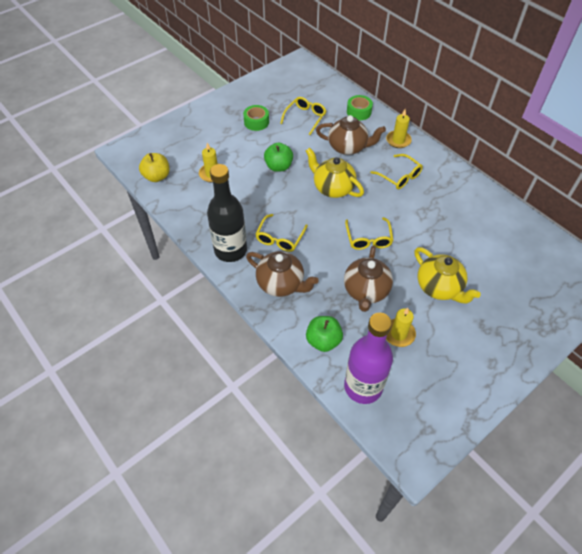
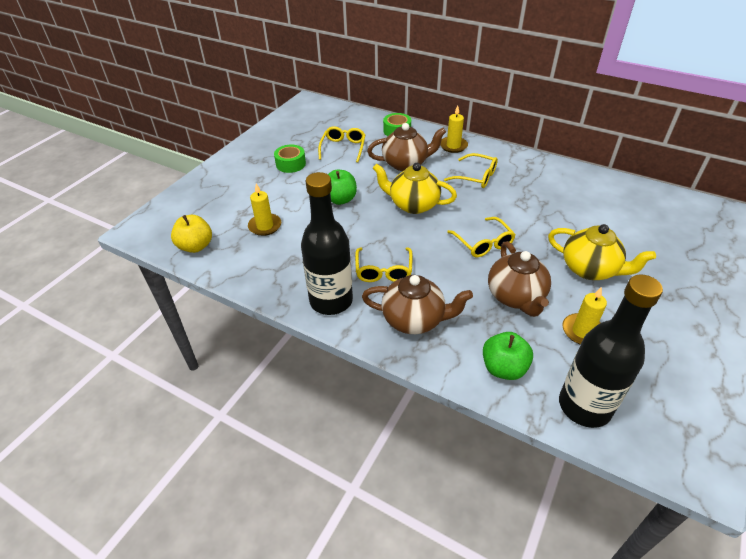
camera: 20 degrees left, 10 degrees down
(363, 386) = (584, 406): purple bottle -> black bottle

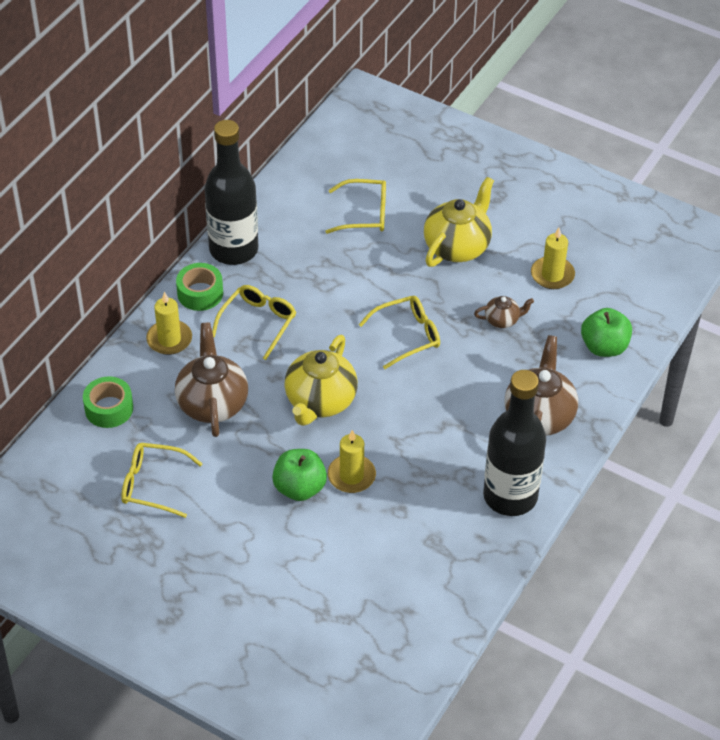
camera: 90 degrees left, 5 degrees up
(196, 246) = (400, 665): yellow apple -> none
(265, 226) = (358, 580): yellow candle -> yellow candle (351, 476)
(290, 164) = (192, 558): green tape -> green tape (200, 293)
(383, 270) = (456, 441): yellow glasses -> yellow glasses (364, 214)
(516, 297) = (502, 320): brown teapot -> brown teapot, size x0.50
(584, 406) = (645, 295): black bottle -> black bottle (233, 249)

